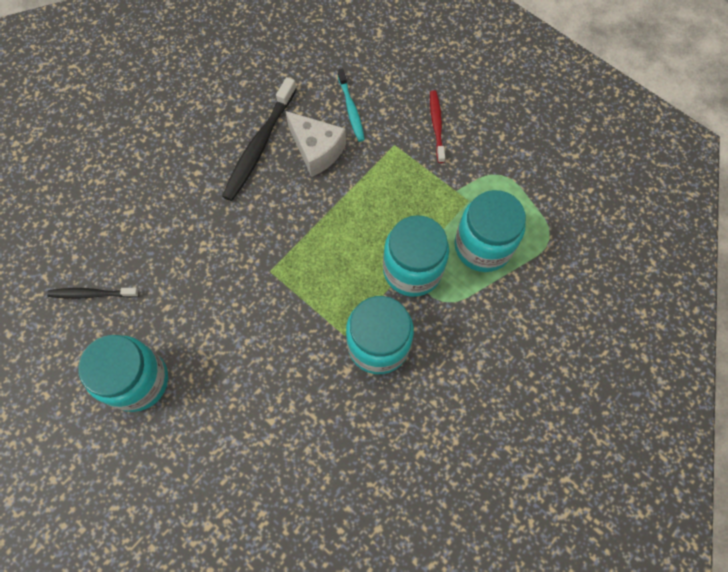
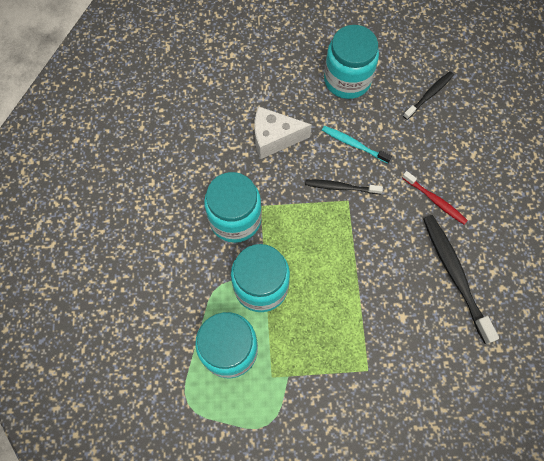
camera: 135 degrees right, 0 degrees up
(262, 287) = (340, 187): none -> black toothbrush
(316, 150) = (414, 310): white cheese -> white cheese (274, 138)
(351, 109) = (429, 369): turquoise toothbrush -> turquoise toothbrush (353, 144)
(436, 125) = (355, 420): red toothbrush -> red toothbrush (435, 200)

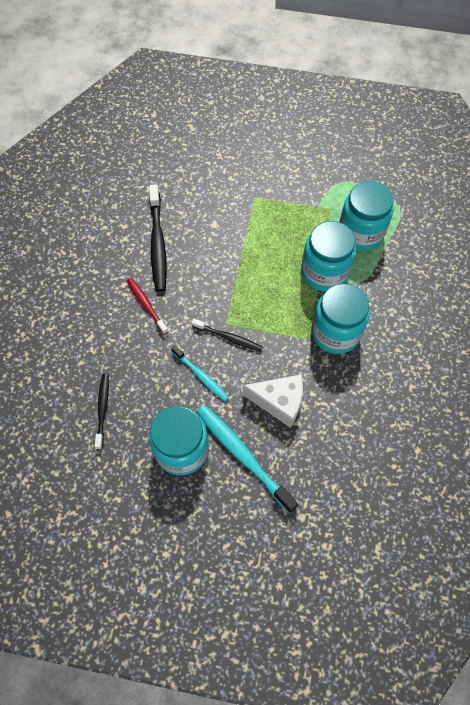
camera: 165 degrees left, 5 degrees down
(293, 87) = (243, 455): none -> turquoise toothbrush
(429, 95) = (103, 409): black toothbrush -> black toothbrush turned 120 degrees clockwise

